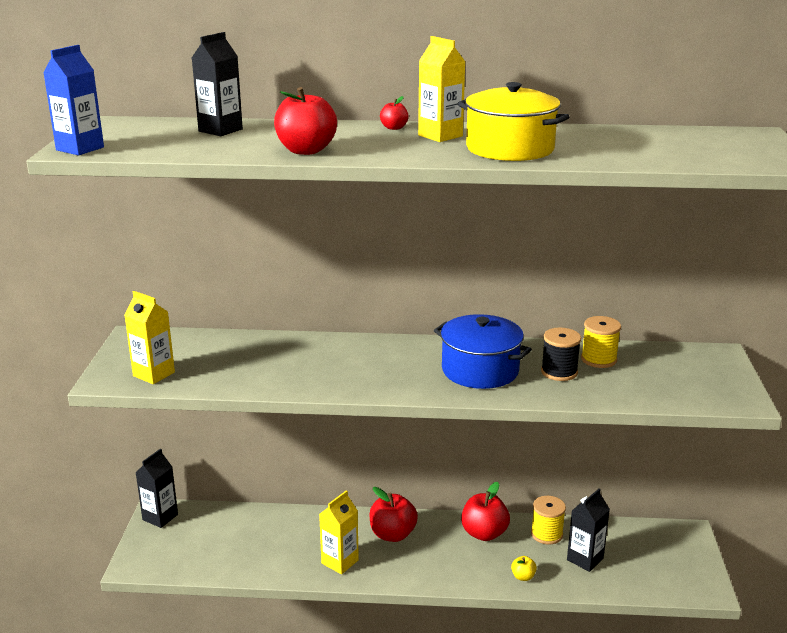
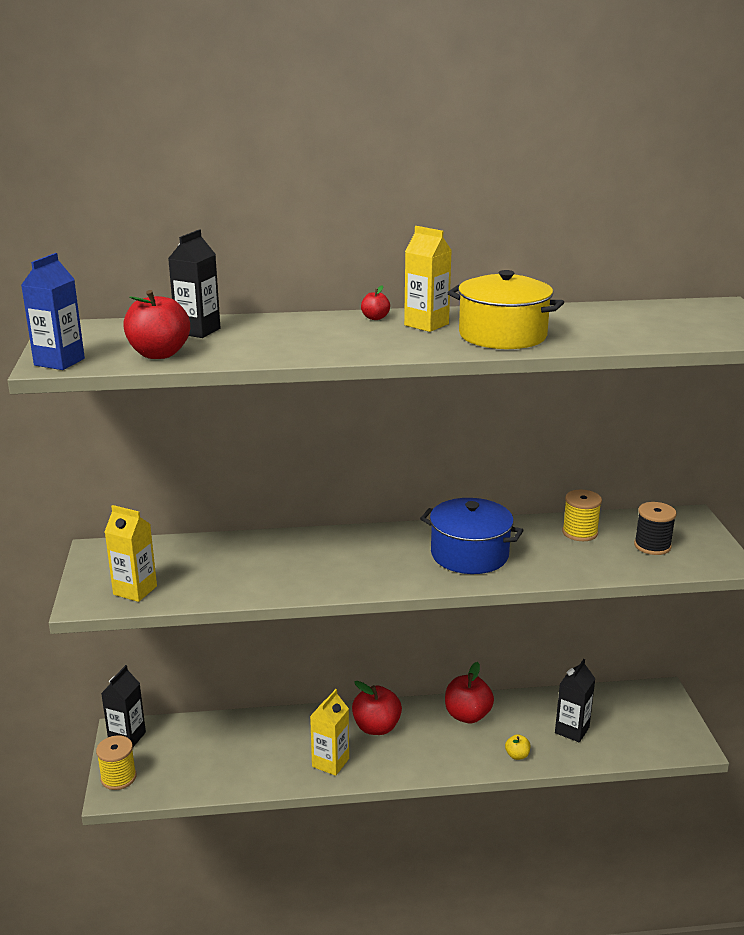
camera: 10 degrees left, 0 degrees up
(306, 150) = (301, 350): red apple -> red apple (159, 354)
(546, 534) = (528, 709): yellow spool -> yellow spool (118, 777)
(559, 372) = (546, 549): black spool -> black spool (652, 546)

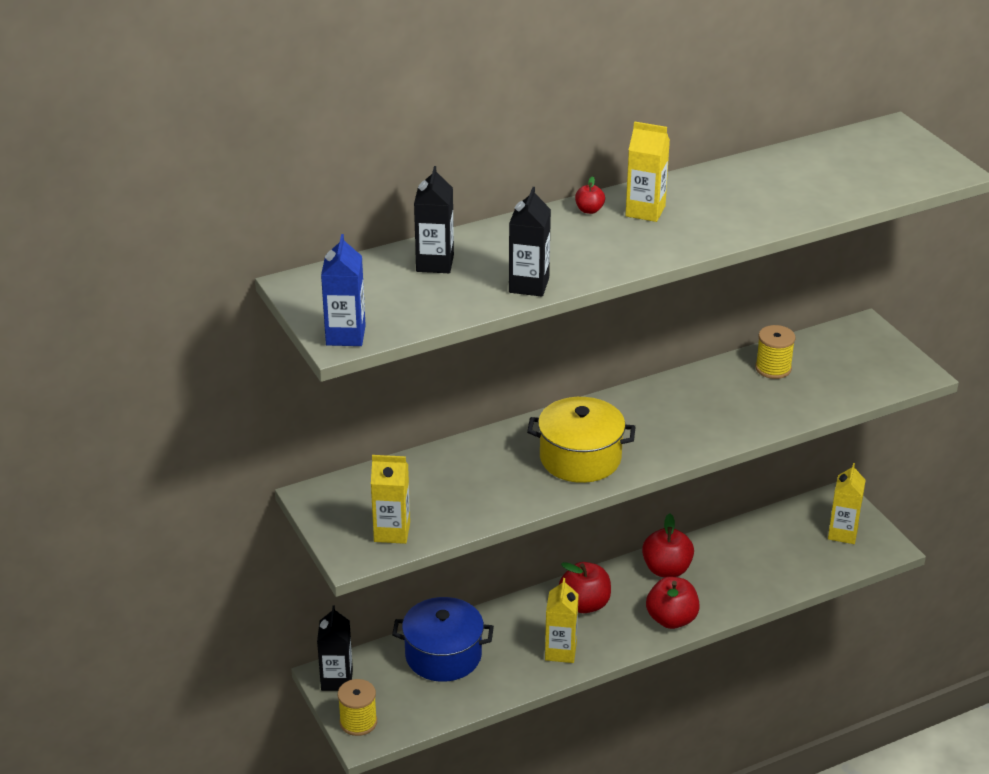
camera: 20 degrees left, 10 degrees up
(159, 354) = (430, 305): red apple -> red apple (671, 619)
(469, 554) = (685, 417): blue pot -> blue pot (443, 655)
(502, 335) = (726, 214): yellow pot -> yellow pot (580, 458)
(517, 755) = (733, 598): yellow apple -> none
(572, 730) = (772, 559): black carton -> black carton (529, 285)
(652, 546) = (846, 369): black spool -> none
(652, 723) = (842, 533): none -> yellow carton

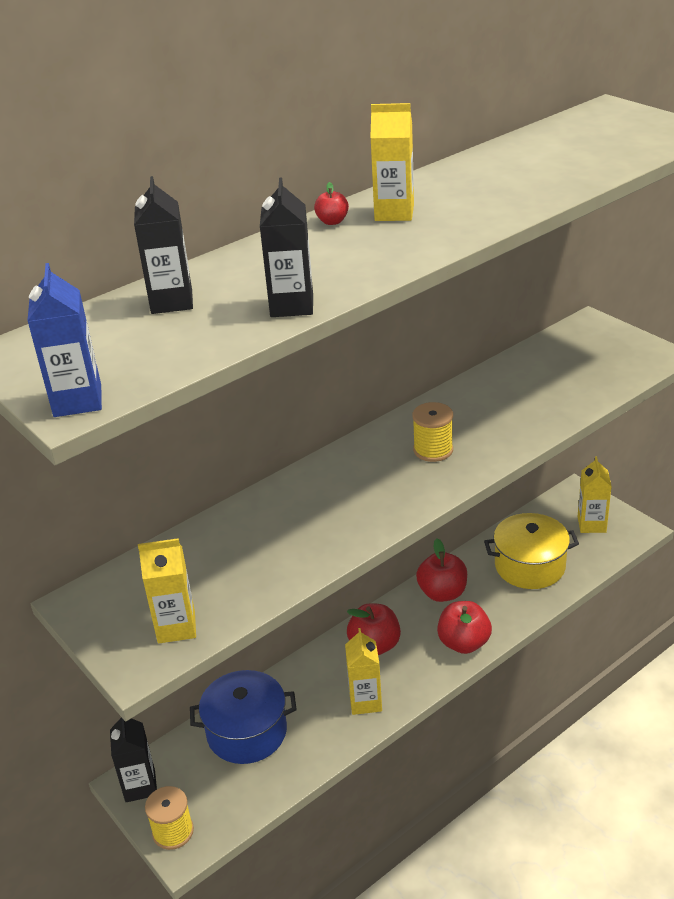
camera: 10 degrees left, 0 degrees up
(580, 458) = (362, 501): yellow pot -> yellow pot (529, 566)
(773, 368) = (522, 375): yellow spool -> yellow spool (433, 450)

